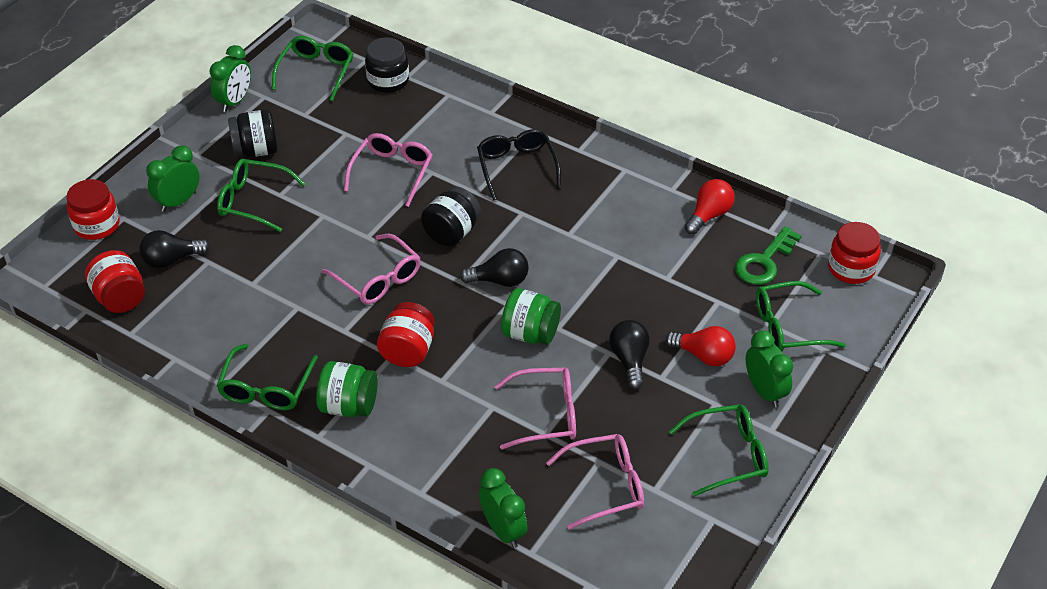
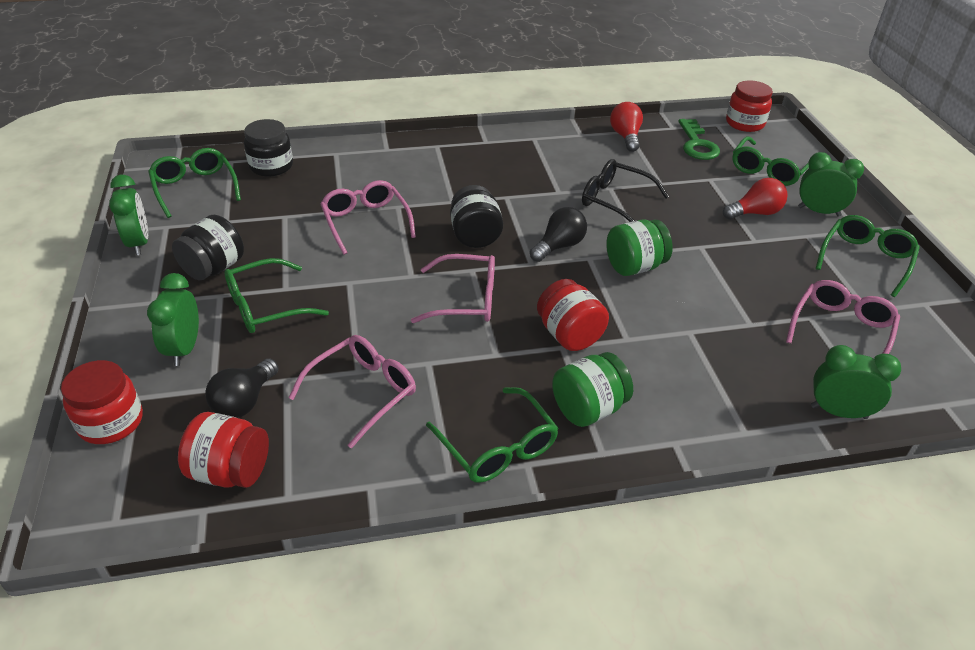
camera: 45 degrees left, 5 degrees down
(517, 167) = (459, 172): black glasses -> black glasses (615, 201)
(546, 415) = (731, 311): pink glasses -> pink glasses (363, 392)
(629, 360) = (720, 243): black light bulb -> none

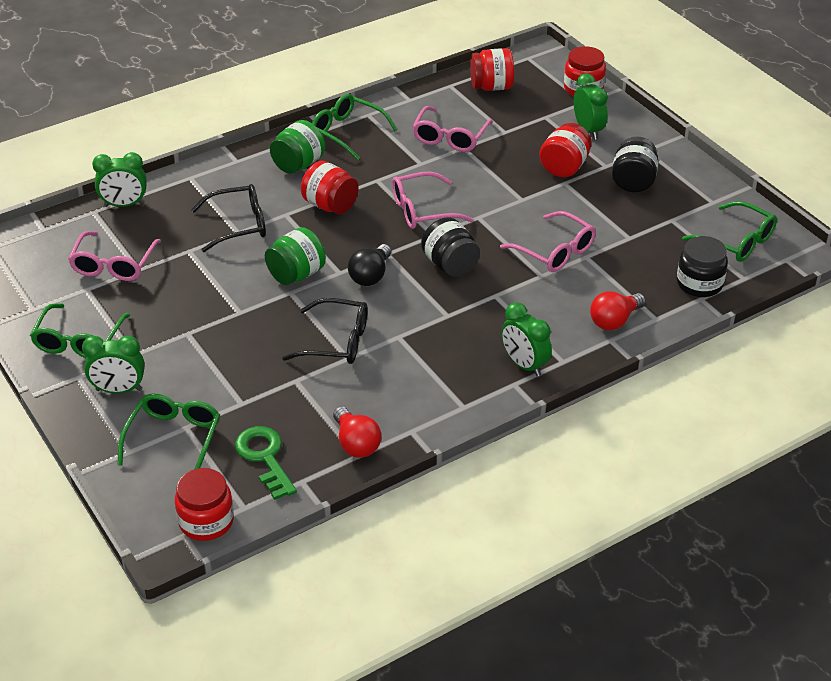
camera: 160 degrees right, 0 degrees up
(139, 243) = (713, 184): green clock -> green clock (524, 365)
(244, 401) = (518, 115): black light bulb -> none
(266, 306) = (564, 167): green glasses -> red jar
(687, 340) = (238, 225): none -> black glasses
(755, 213) = (188, 368): red light bulb -> red light bulb (614, 321)

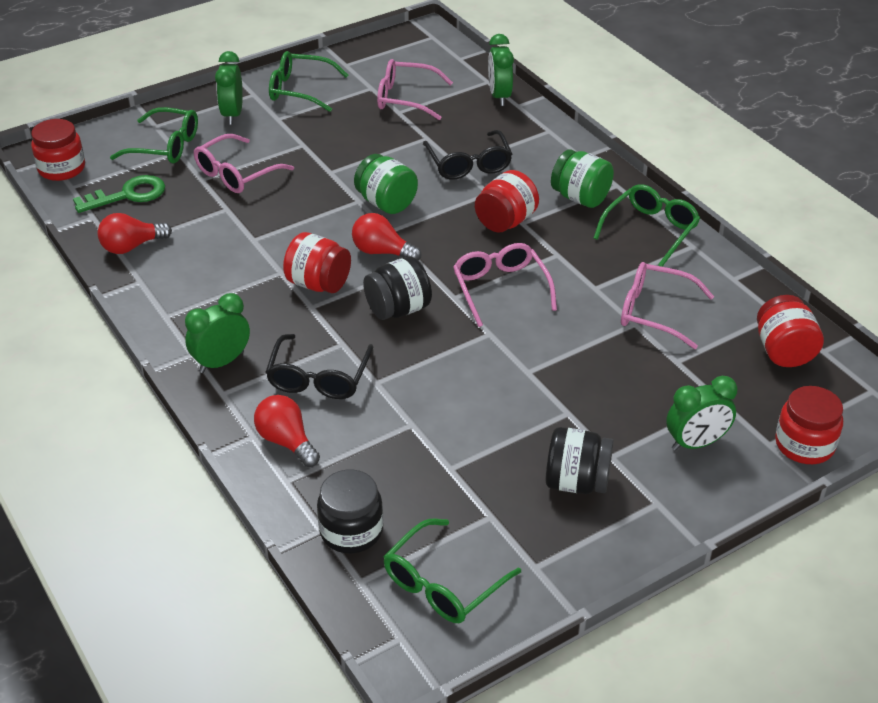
camera: 90 degrees right, 0 degrees up
(336, 341) = (279, 231): black glasses -> black glasses (319, 377)
(370, 276) = (382, 252): black light bulb -> red light bulb
(555, 251) = (422, 396): pink glasses -> pink glasses (236, 174)
(564, 167) = (603, 414): red jar -> red jar (318, 284)

